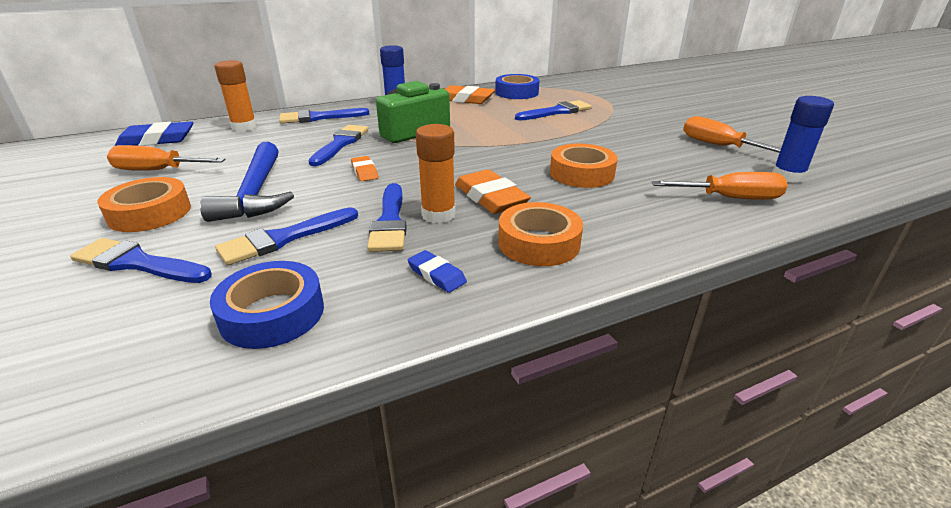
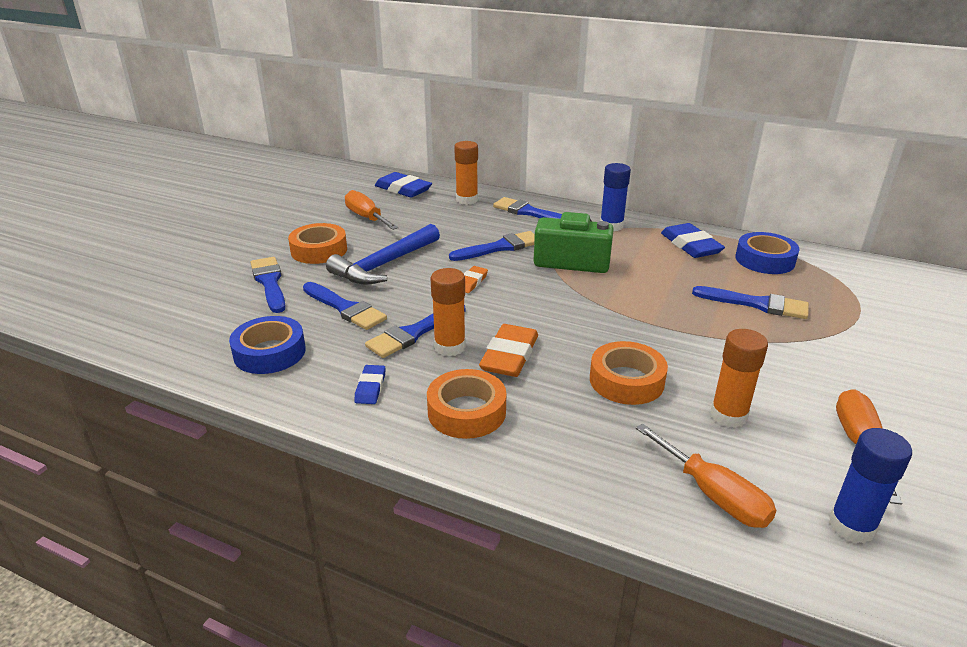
camera: 50 degrees right, 0 degrees up
(284, 238) = (345, 308): blue brush -> blue brush turned 150 degrees counterclockwise
(465, 99) = (690, 245): orange eraser -> blue eraser
(656, 162) = (728, 415): none -> orange glue stick

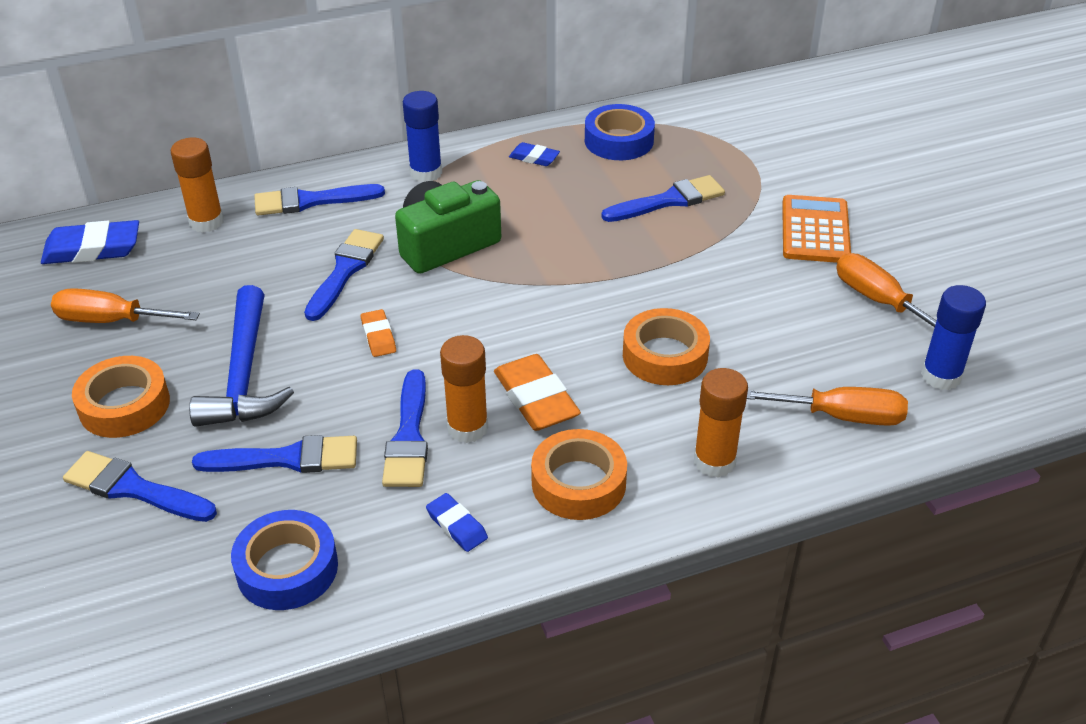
camera: 45 degrees left, 10 degrees up
(690, 245) = (534, 157): blue eraser -> blue eraser, size x0.55
(728, 415) = (774, 336): orange glue stick -> orange glue stick (714, 461)
(860, 373) = (815, 230): none -> orange calculator

